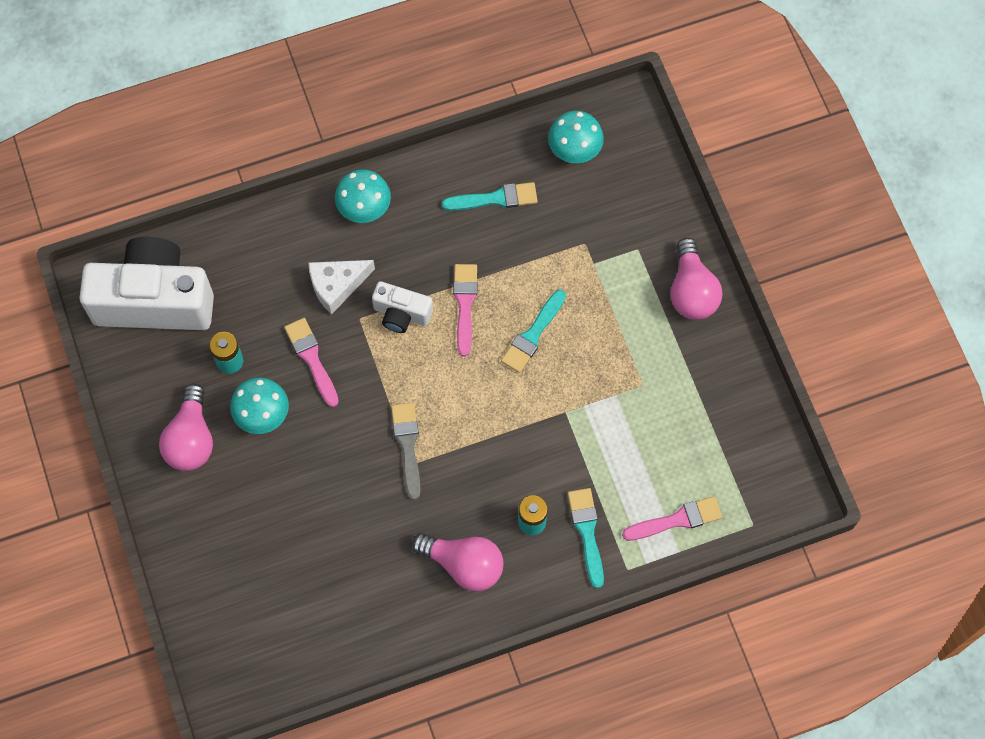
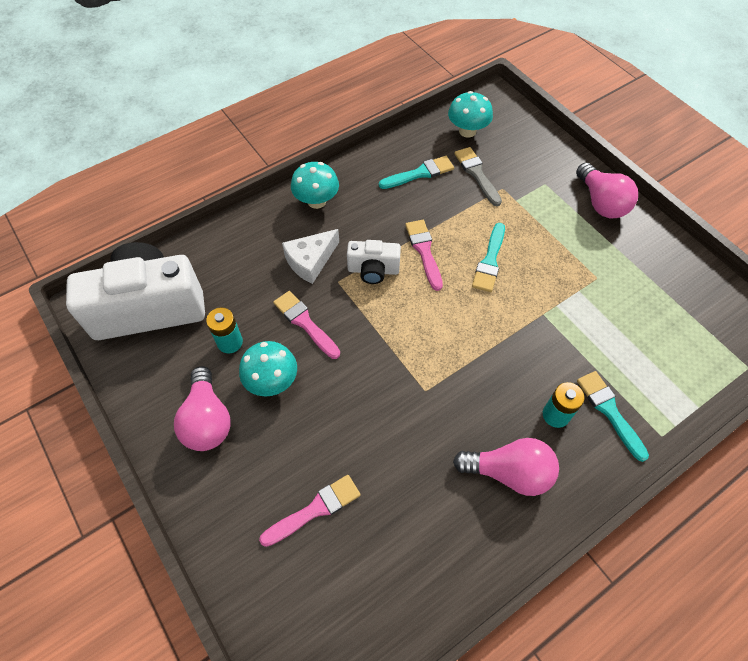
camera: 15 degrees left, 10 degrees down
(407, 445) = (415, 375): grey brush -> grey brush (477, 174)
(677, 520) = (682, 379): pink brush -> pink brush (315, 509)

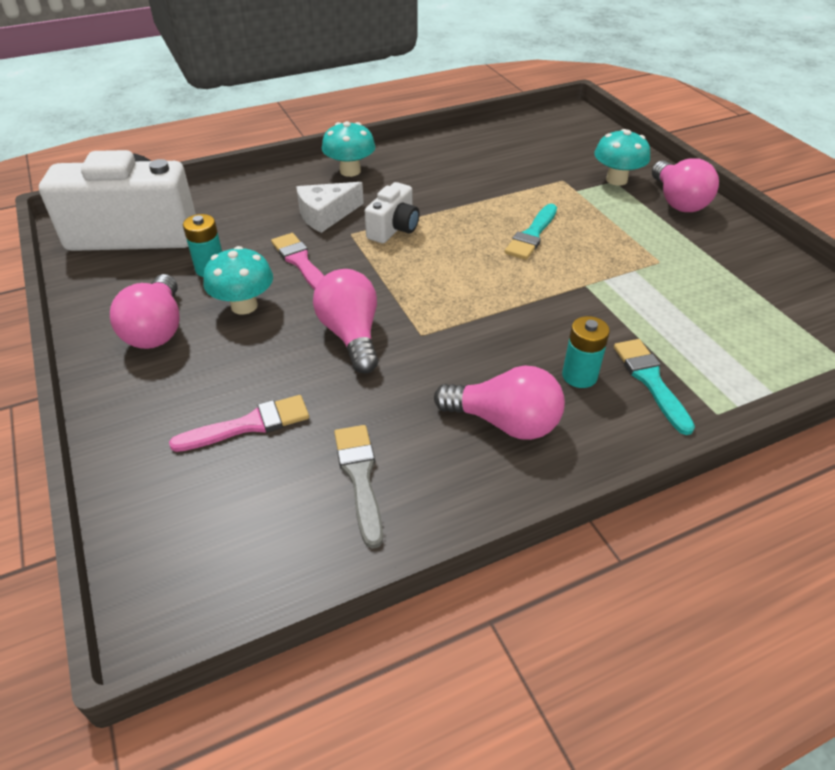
camera: 10 degrees right, 15 degrees down
(369, 400) = (351, 335): none -> pink light bulb
(373, 270) = (394, 229): white camera -> white camera turned 75 degrees counterclockwise
(420, 173) = (471, 161): turquoise brush -> none
(424, 251) = (457, 220): pink brush -> none
(467, 131) = (534, 135): turquoise mushroom -> turquoise mushroom (616, 180)
(477, 174) = (536, 167): grey brush -> grey brush (360, 477)

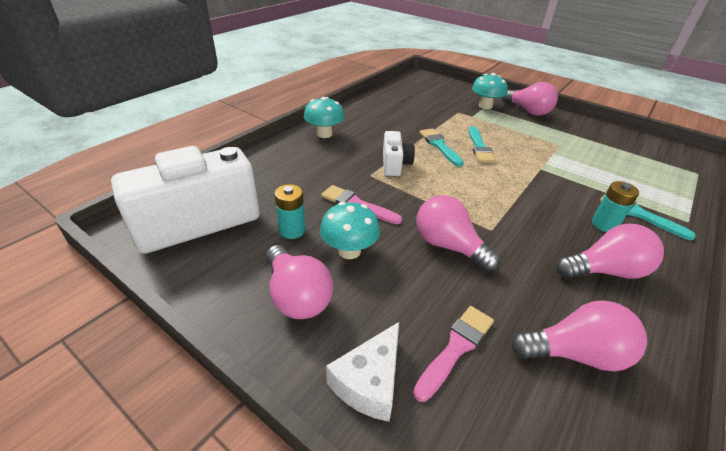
camera: 30 degrees left, 5 degrees down
(326, 215) = (339, 167): white cheese -> white cheese (369, 381)
(360, 477) = (575, 353): grey brush -> pink light bulb
(478, 220) = (439, 146): none -> turquoise brush

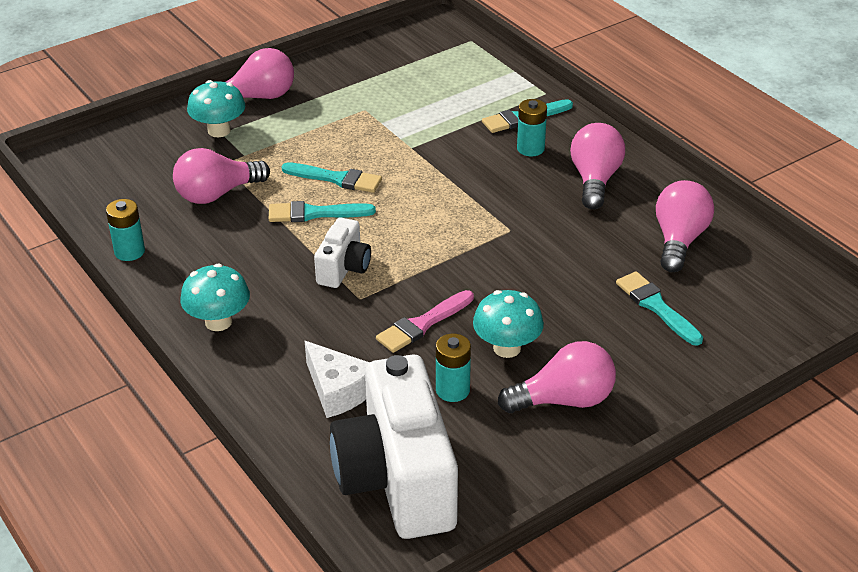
camera: 70 degrees left, 0 degrees up
(366, 102) = (129, 251): none -> turquoise battery
(369, 381) = (677, 368): white cheese -> white cheese (338, 390)
(395, 164) = (344, 268): white camera -> white camera turned 90 degrees clockwise
(448, 246) = (525, 270): pink light bulb -> pink light bulb (217, 194)
(456, 348) = (656, 306): pink brush -> turquoise brush

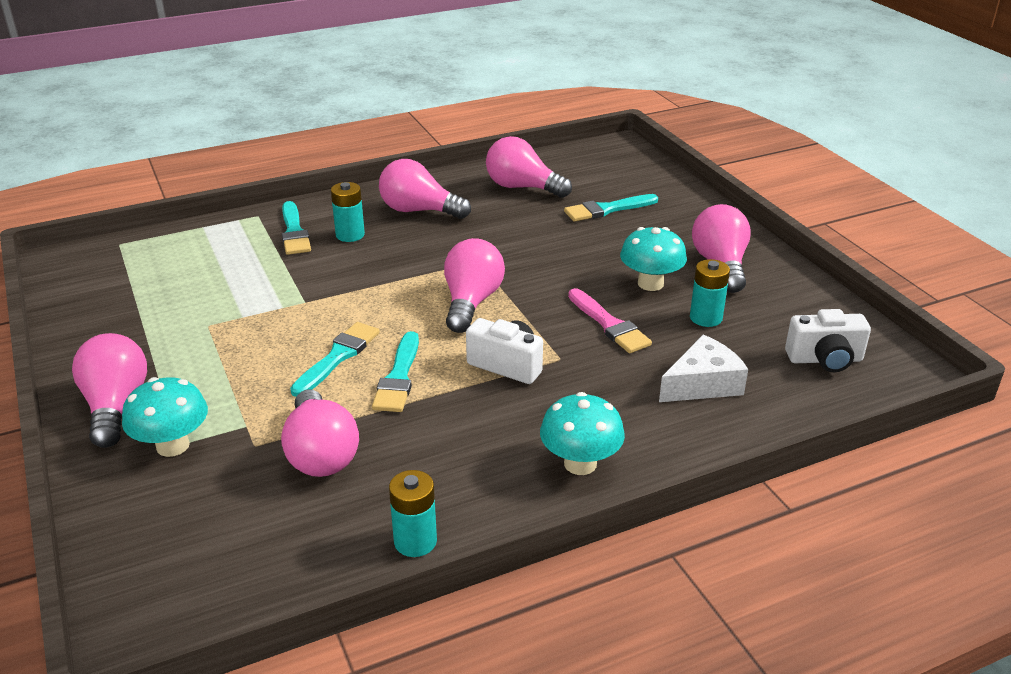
camera: 80 degrees left, 5 degrees down
(397, 479) = (825, 359): white camera -> white camera, size x0.48
(436, 236) = (471, 302): none -> pink light bulb

